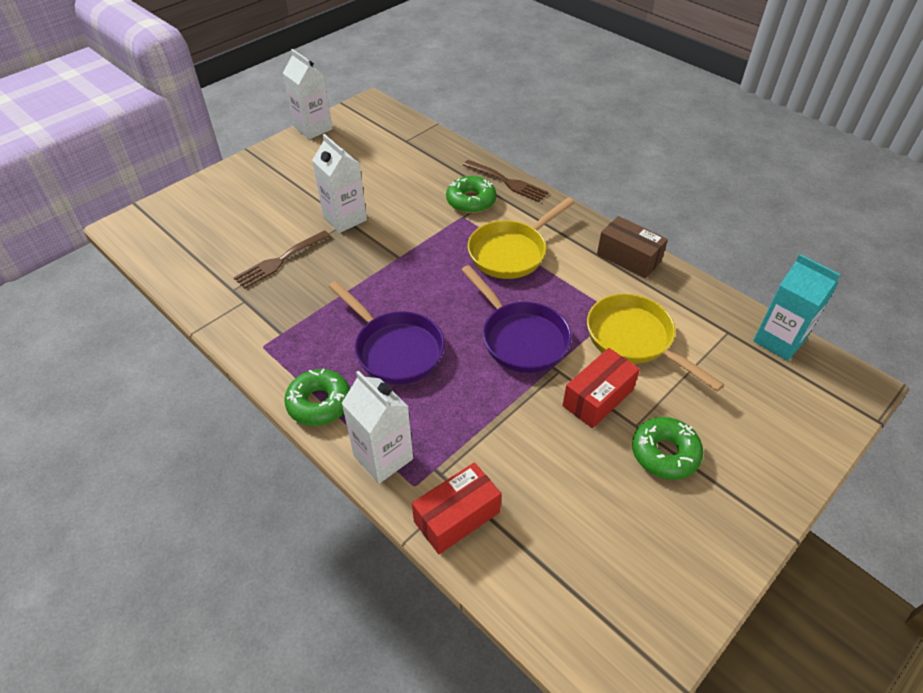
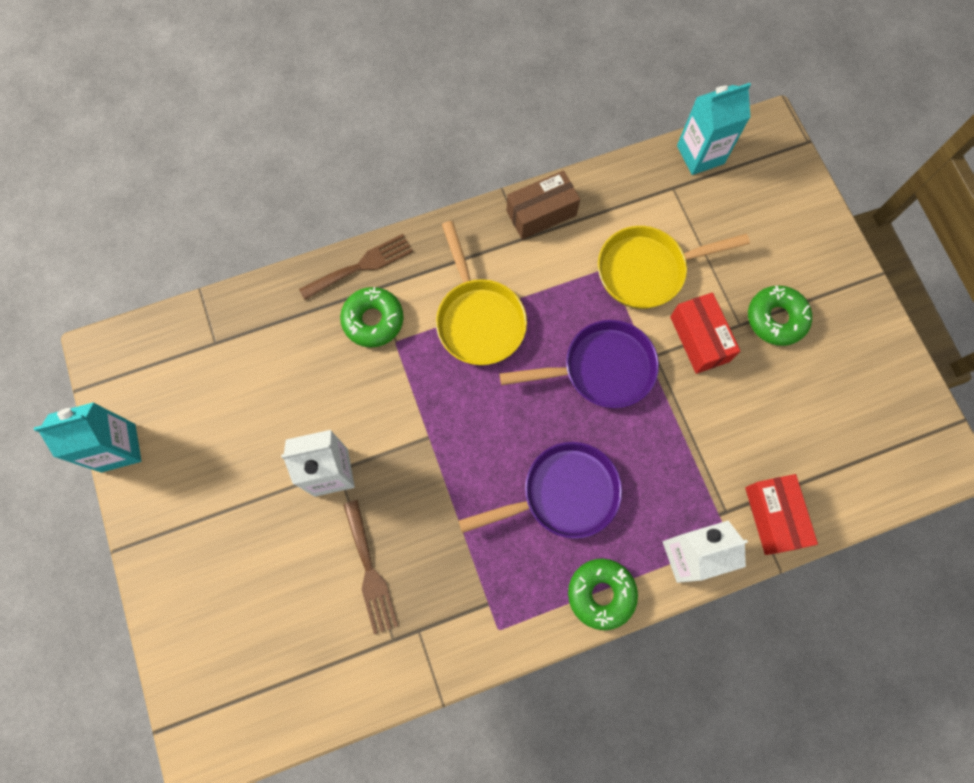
camera: 65 degrees left, 25 degrees up
(313, 128) = (118, 448): white carton -> turquoise carton

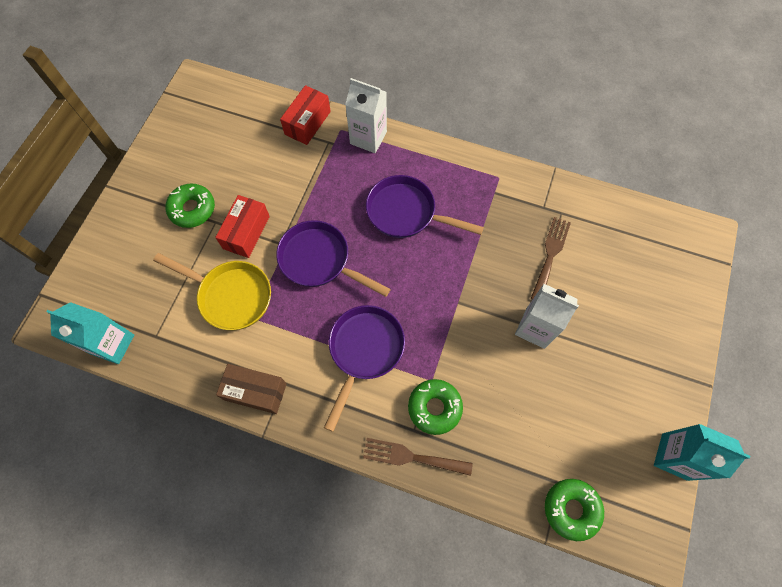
camera: 140 degrees left, 5 degrees down
(478, 319) = (364, 351): yellow pan -> purple pan
(601, 594) = (430, 154): green donut -> green donut (571, 509)

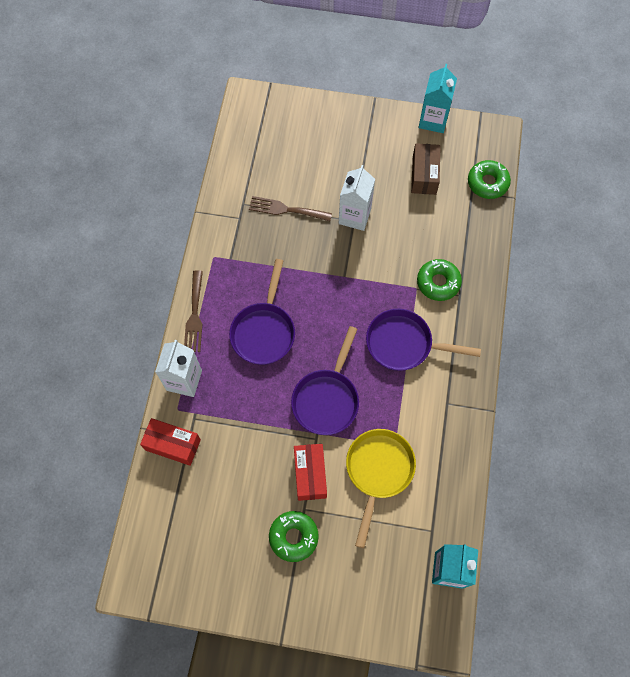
camera: 100 degrees left, 0 degrees up
(246, 232) = (310, 474): red box -> red box turned 75 degrees clockwise
(255, 391) = (460, 426): brown box -> brown box (424, 175)
(411, 457) = (480, 294): brown fork -> brown fork (194, 315)

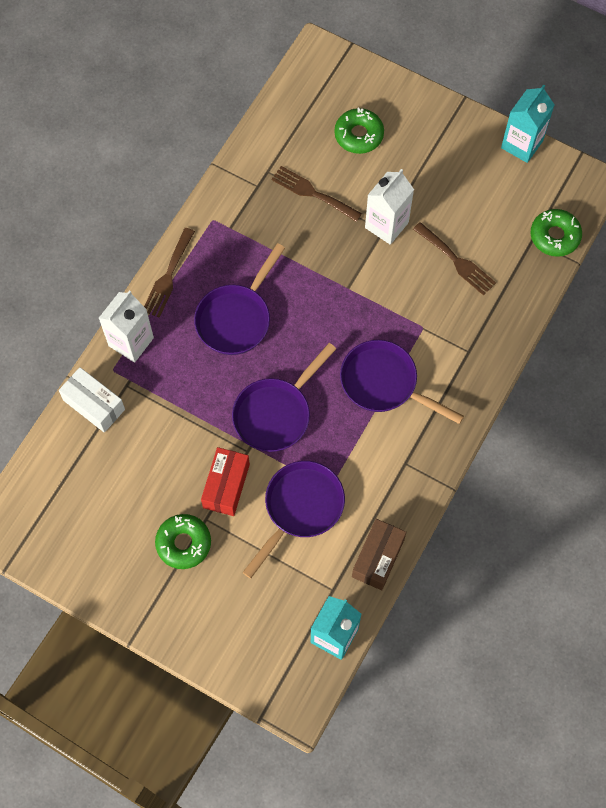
camera: 20 degrees right, 0 degrees up
(173, 445) = (94, 405): red box -> white box
(378, 471) = (300, 508): yellow pan -> purple pan
(421, 227) = (456, 261): none -> brown fork
(424, 175) = (484, 204): brown box -> brown box (378, 558)
(438, 282) = (450, 329): green donut -> green donut (358, 135)

